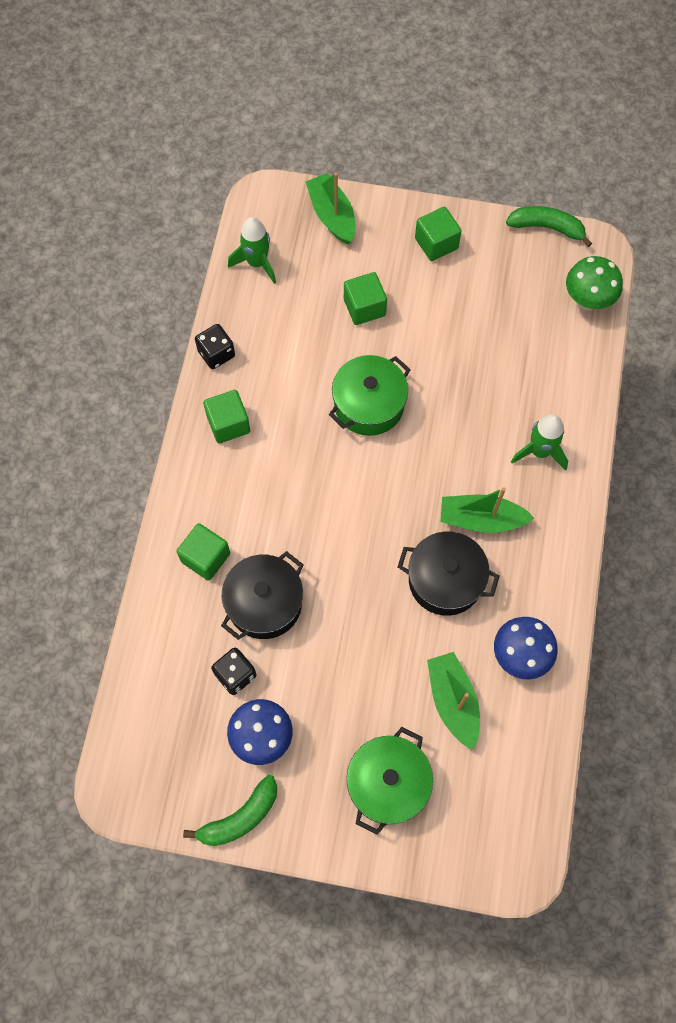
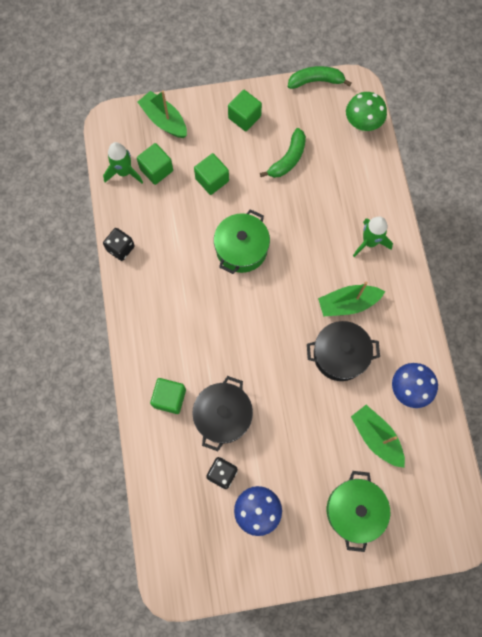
camera: 20 degrees left, 5 degrees up
(228, 424) = (149, 296): green cube -> green cube (156, 170)
(240, 817) = (263, 572): green banana -> green banana (288, 159)

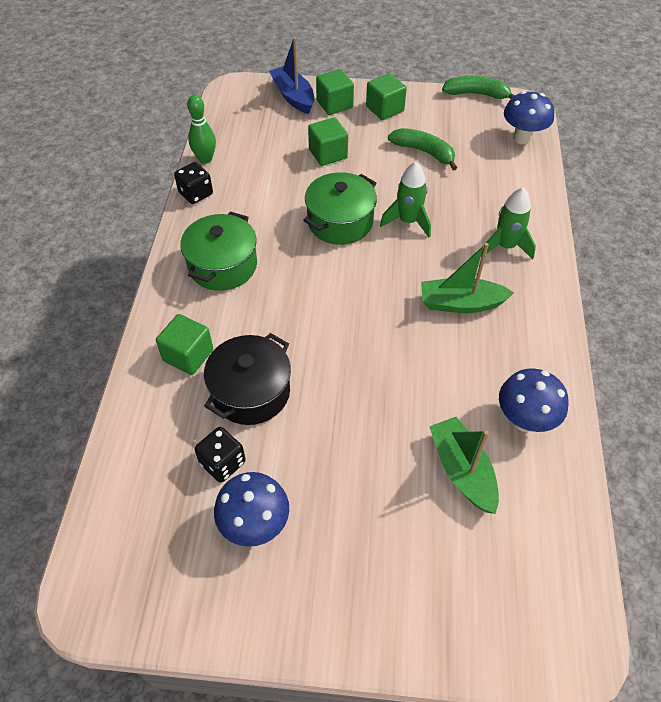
camera: 15 degrees right, 20 degrees down
(115, 210) = (205, 159): none -> green bowling pin
(124, 172) = (230, 130): green rocket -> green rocket (408, 221)
(156, 170) = (267, 134): green cube -> green cube (334, 104)
(164, 120) = (293, 96): green boat -> blue boat
(288, 159) = (424, 152): green banana -> green banana turned 105 degrees counterclockwise
(340, 355) = (434, 357): black pot -> none
(354, 510) = (403, 563): green pot -> green pot (222, 265)
(362, 124) = (522, 138): green mushroom -> blue mushroom

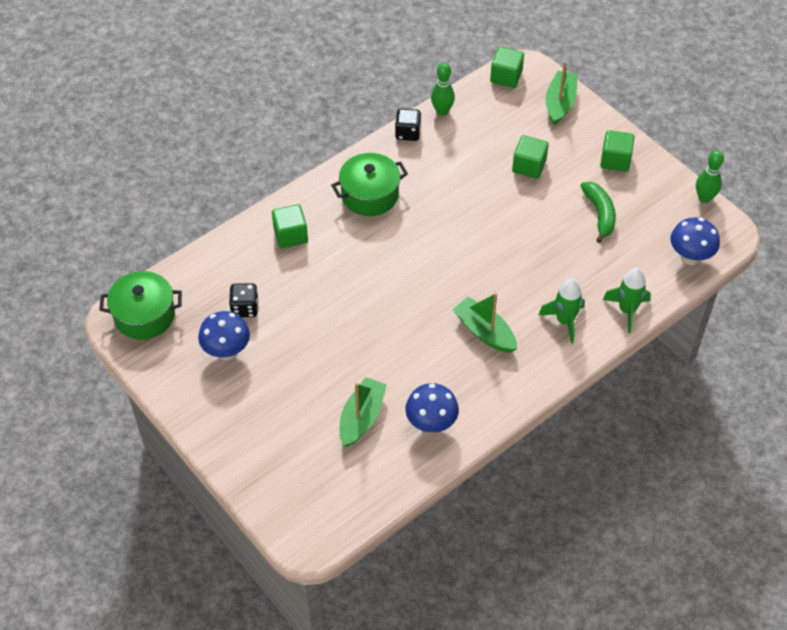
camera: 45 degrees right, 0 degrees up
(251, 392) = (300, 283): black pot -> none
(293, 96) = (560, 103): blue boat -> green boat
(334, 104) = (582, 130): green cube -> green cube (506, 77)
(340, 222) = (476, 221): green pot -> green pot (144, 315)
(408, 221) = (521, 254): green rocket -> green rocket (627, 310)
(476, 94) = (704, 198): green banana -> green bowling pin

